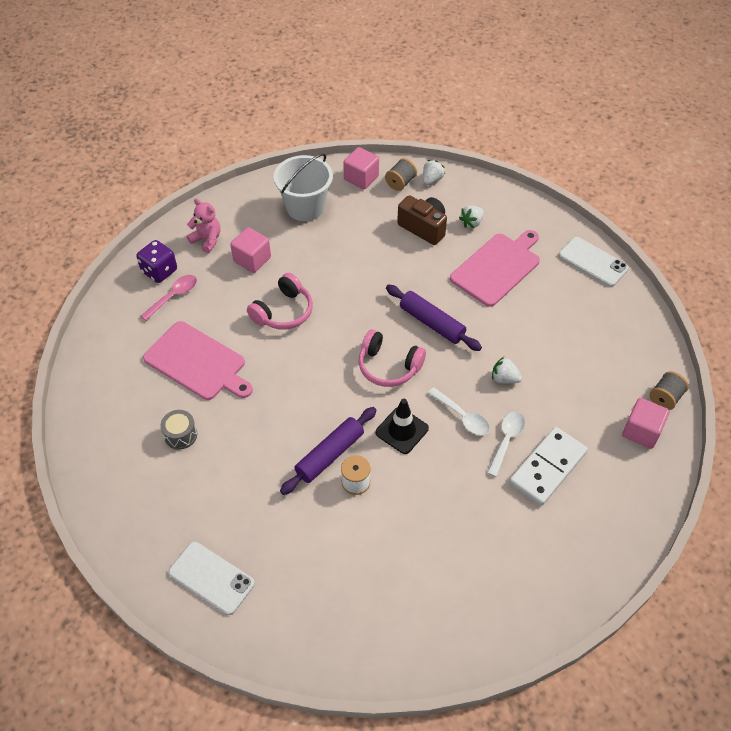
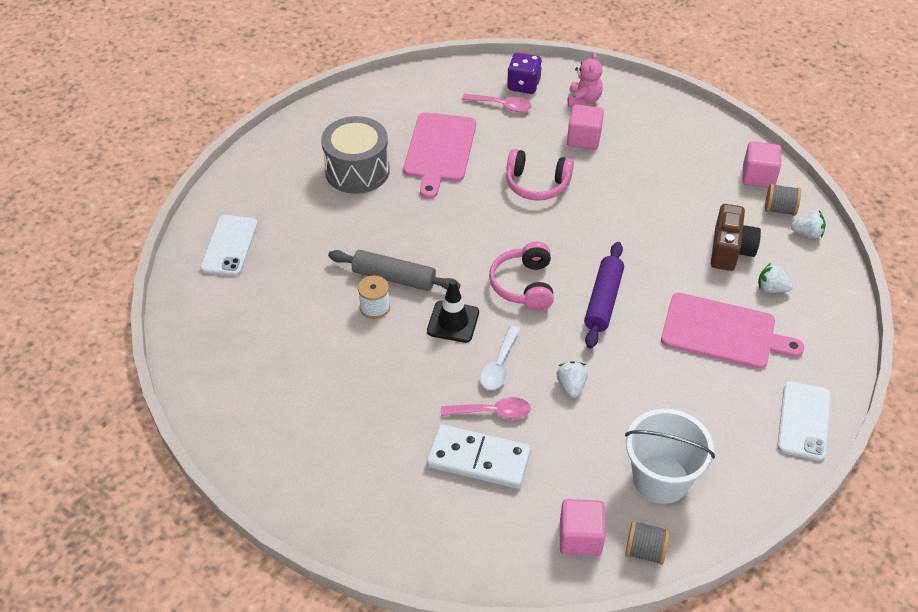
camera: 65 degrees right, 5 degrees down
(181, 435) = (357, 171): grey drum -> grey drum, size x2.00
(305, 207) = (681, 150): white bucket -> white bucket (660, 479)
(329, 455) = (394, 277): purple rolling pin -> grey rolling pin
(506, 440) = (492, 412): white spoon -> pink spoon

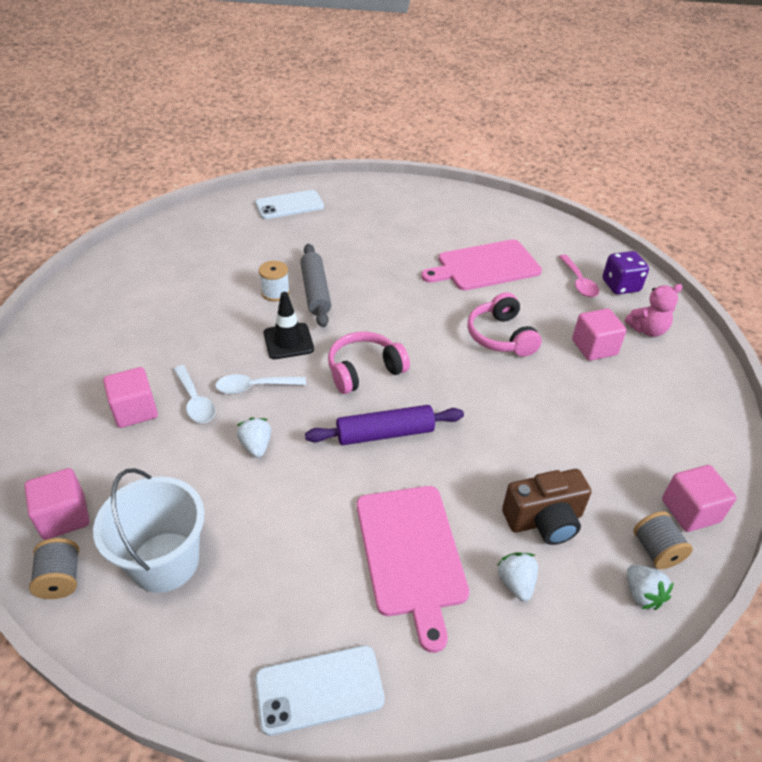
camera: 60 degrees right, 5 degrees down
(357, 171) = (419, 233): grey drum -> none
(478, 459) = (135, 411): white domino -> pink cube
(492, 412) = (195, 401): pink spoon -> white spoon
(571, 386) = (256, 446): white strawberry -> white strawberry turned 75 degrees counterclockwise

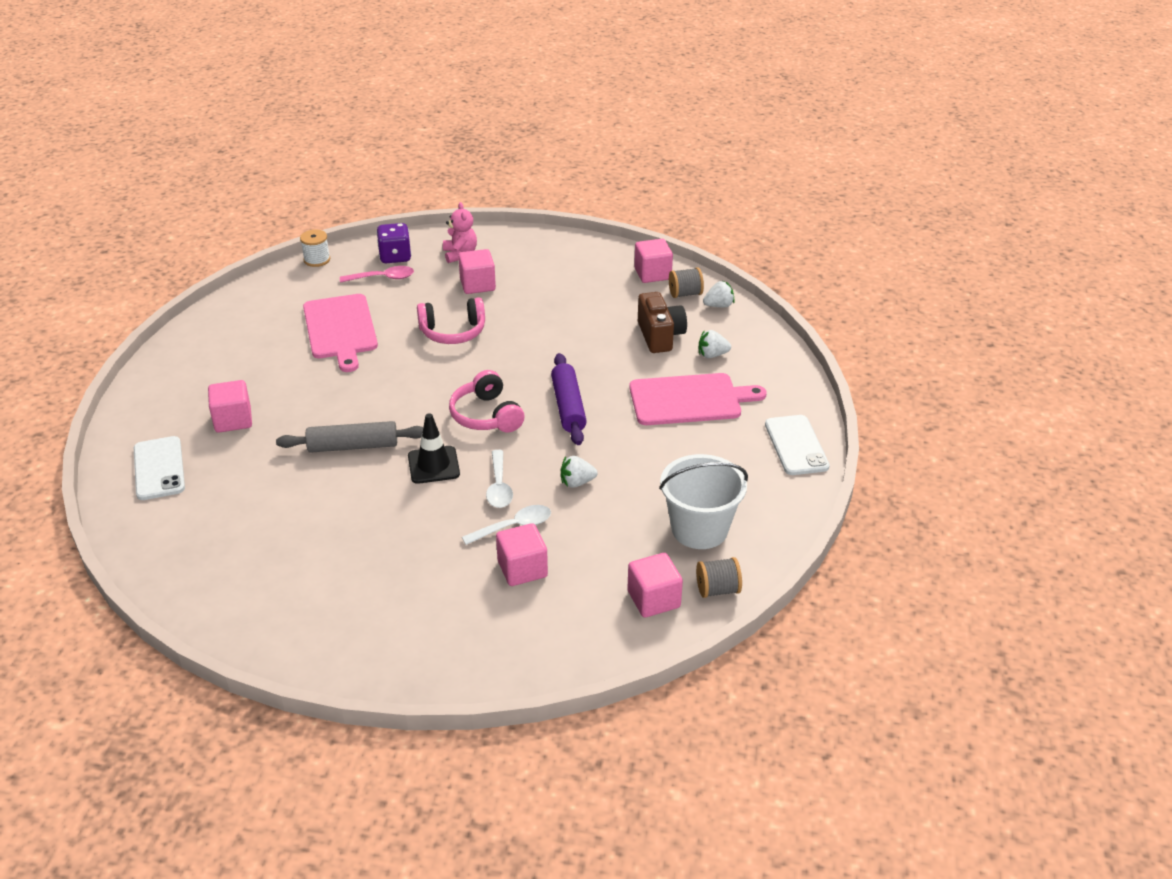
camera: 85 degrees left, 5 degrees down
(275, 293) = (347, 476): white spool -> white spool (317, 260)
(348, 228) = (233, 420): none -> pink cube

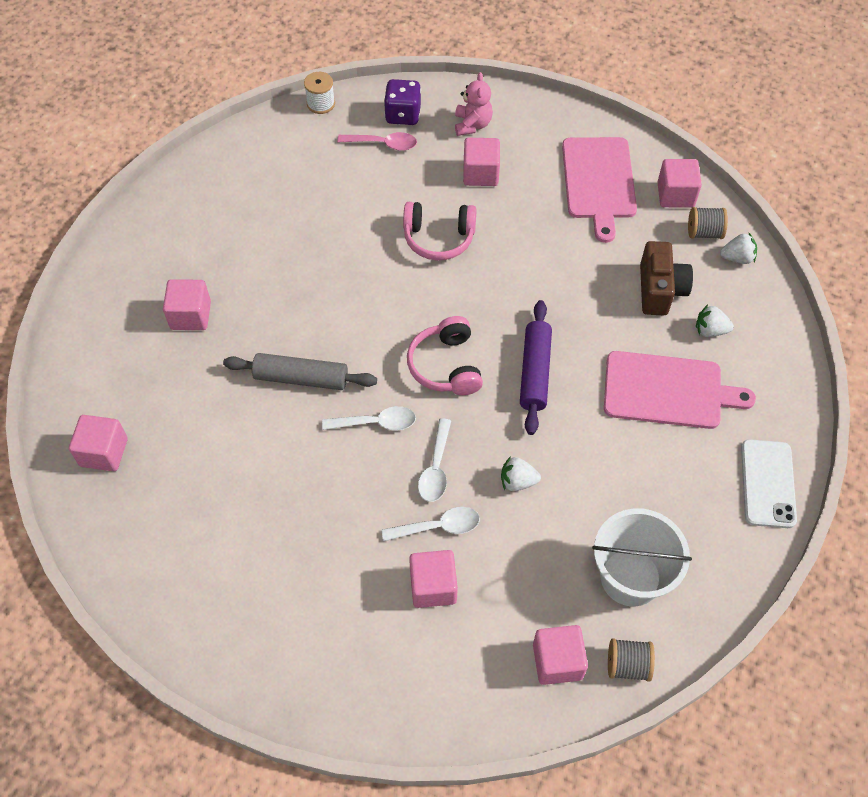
camera: 15 degrees right, 20 degrees up
(159, 468) = (107, 365): white phone -> none
(172, 531) = (104, 452): none -> pink cube
(340, 329) = (323, 210): pink cutting board -> pink cutting board (598, 182)
(433, 465) = (376, 423): black traffic cone -> white spoon

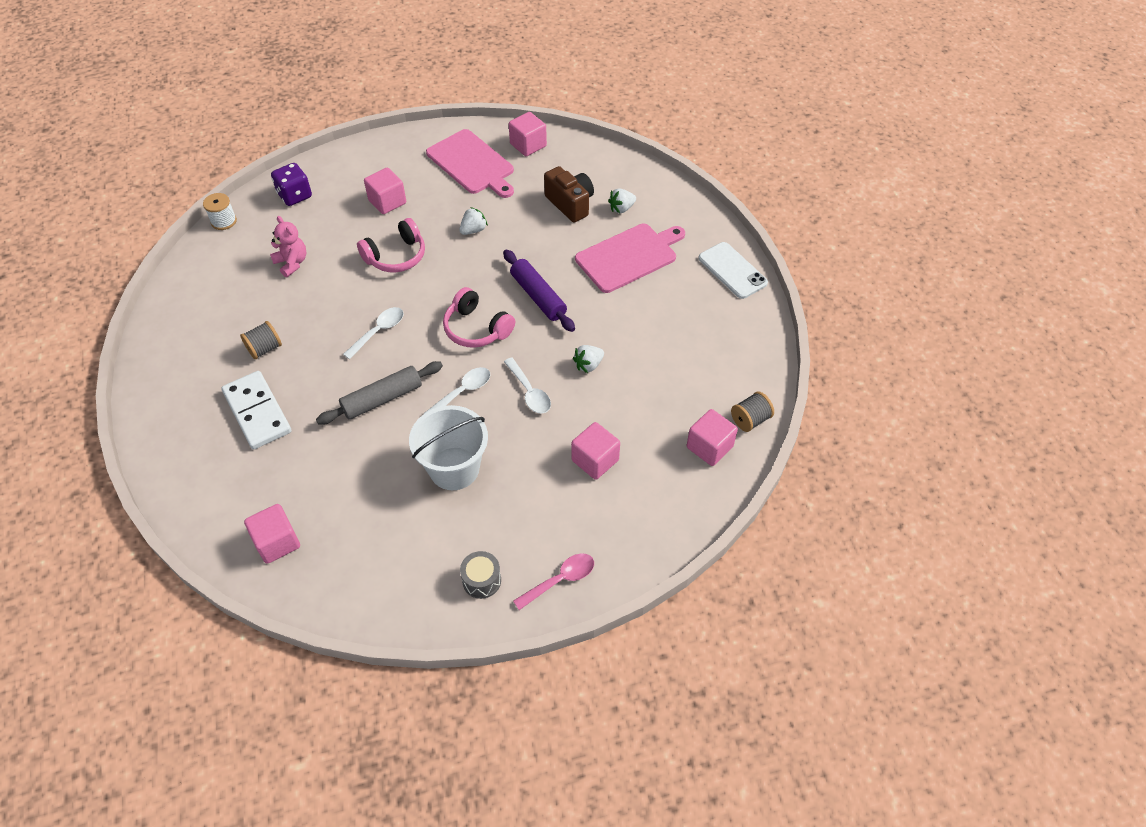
camera: 40 degrees left, 5 degrees down
(191, 315) = (257, 412): pink cube -> white domino
(229, 624) = (481, 580): none -> grey drum
(383, 144) = (298, 221): pink spoon -> pink spoon (560, 580)
(438, 527) = (564, 424): white spoon -> white spoon (379, 331)
(472, 124) = (352, 175): pink teddy bear -> pink teddy bear (292, 263)
(630, 577) = (706, 372): white bucket -> white bucket (454, 468)
(704, 232) = (566, 156): grey spool -> grey spool (264, 349)
(737, 258) = (599, 159): white strawberry -> white strawberry (473, 230)

